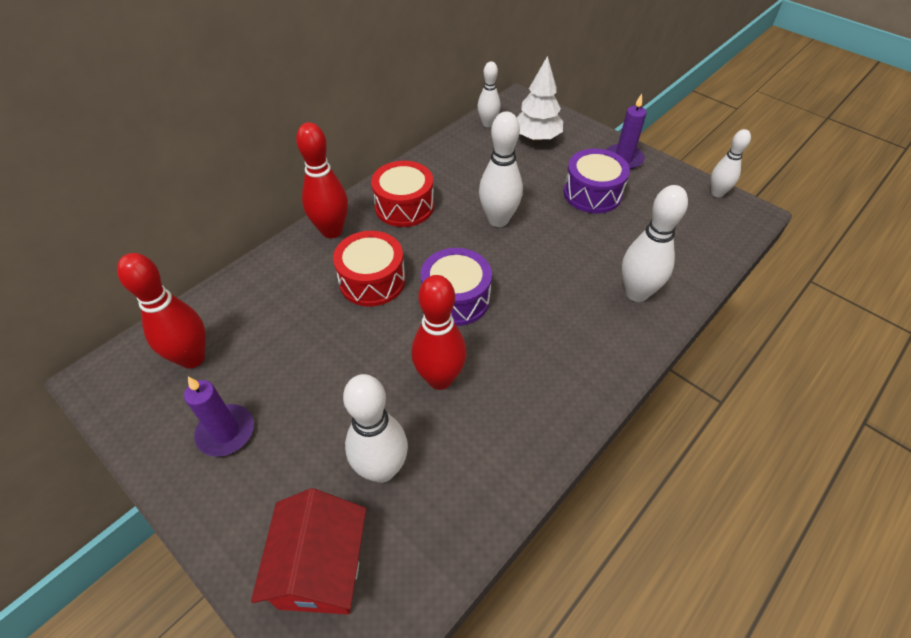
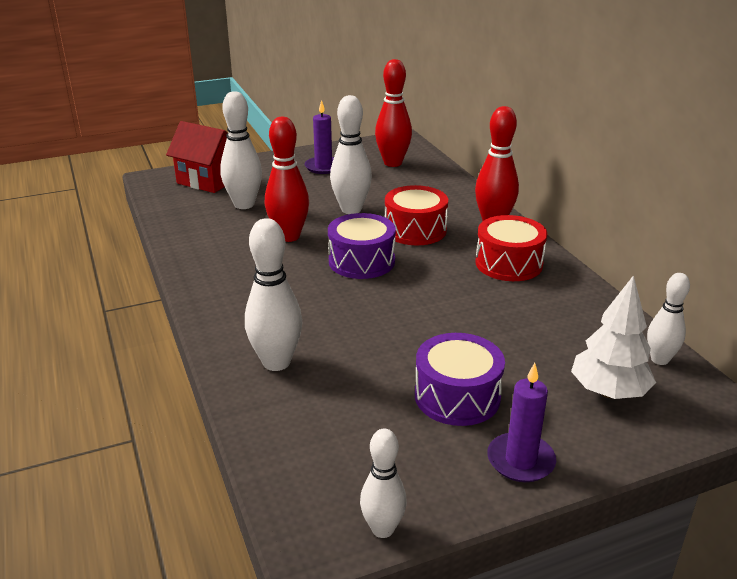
camera: 115 degrees right, 20 degrees down
(498, 220) = (452, 311): white bowling pin -> white bowling pin (351, 209)

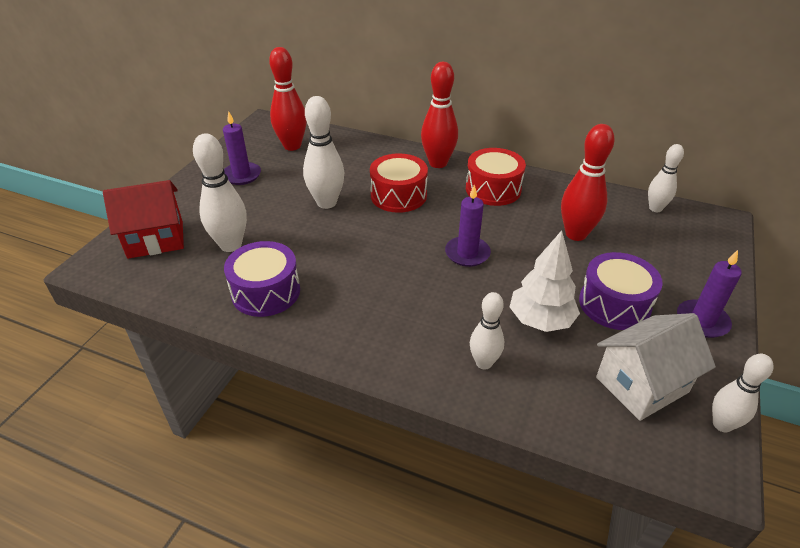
camera: 45 degrees left, 10 degrees up
(276, 362) = (484, 363): white bowling pin -> white bowling pin, size x0.63
(289, 236) = (318, 253): red bowling pin -> red bowling pin (576, 234)
(361, 261) = (404, 242): purple drum -> purple drum (266, 292)
(368, 457) = (642, 385): none -> white house
(397, 293) = (467, 253): none -> purple candle
(608, 392) = (667, 246): white tree -> white tree (540, 320)

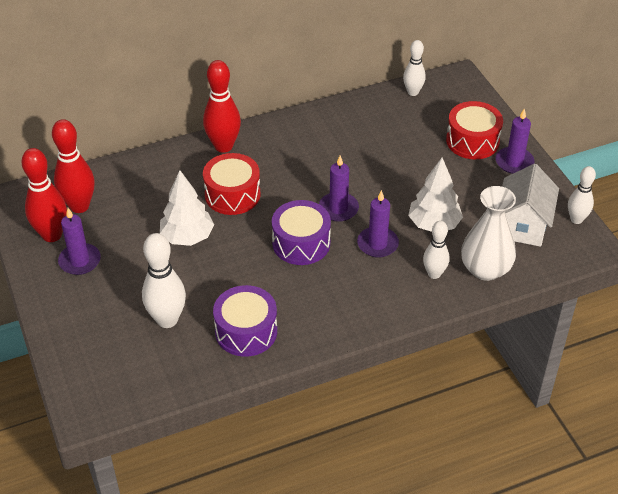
camera: 45 degrees left, 5 degrees up
(155, 239) = (100, 358): red house -> none
(326, 203) = (187, 237): white bowling pin -> white tree
(464, 301) = (377, 244): none -> purple candle
(493, 189) = (292, 144): red drum -> red drum (472, 141)
(544, 397) = (485, 269): none -> white vase
(576, 234) = (387, 147): red bowling pin -> red bowling pin (52, 235)
(614, 304) = (460, 184): purple drum -> purple drum (301, 243)

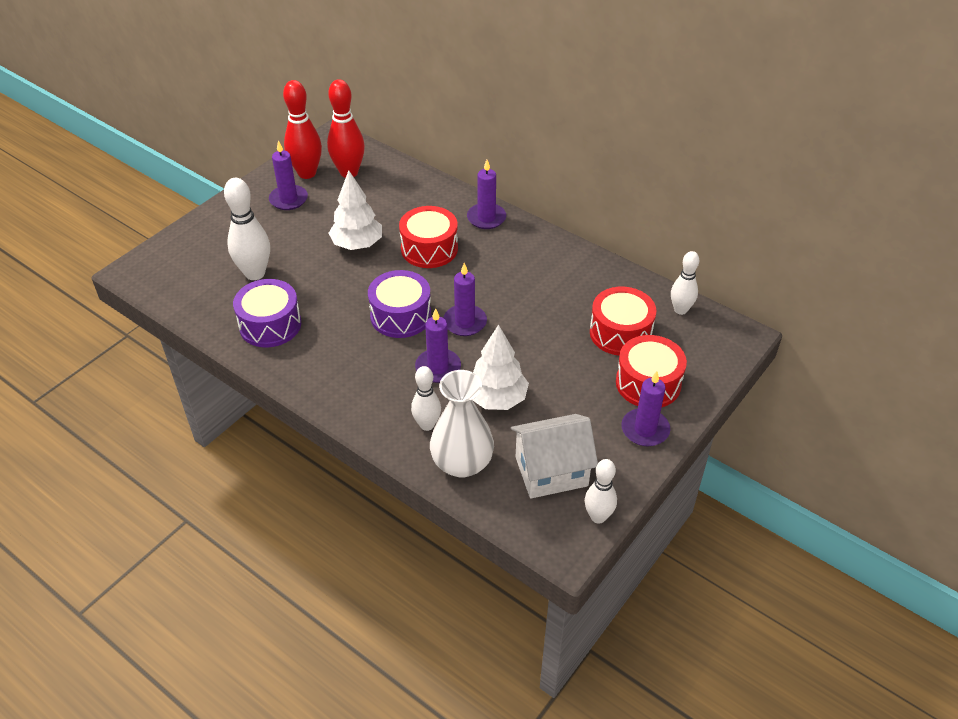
camera: 60 degrees right, 0 degrees up
(223, 146) = (486, 218): red bowling pin -> purple candle
(413, 132) = (620, 333): none -> red drum

